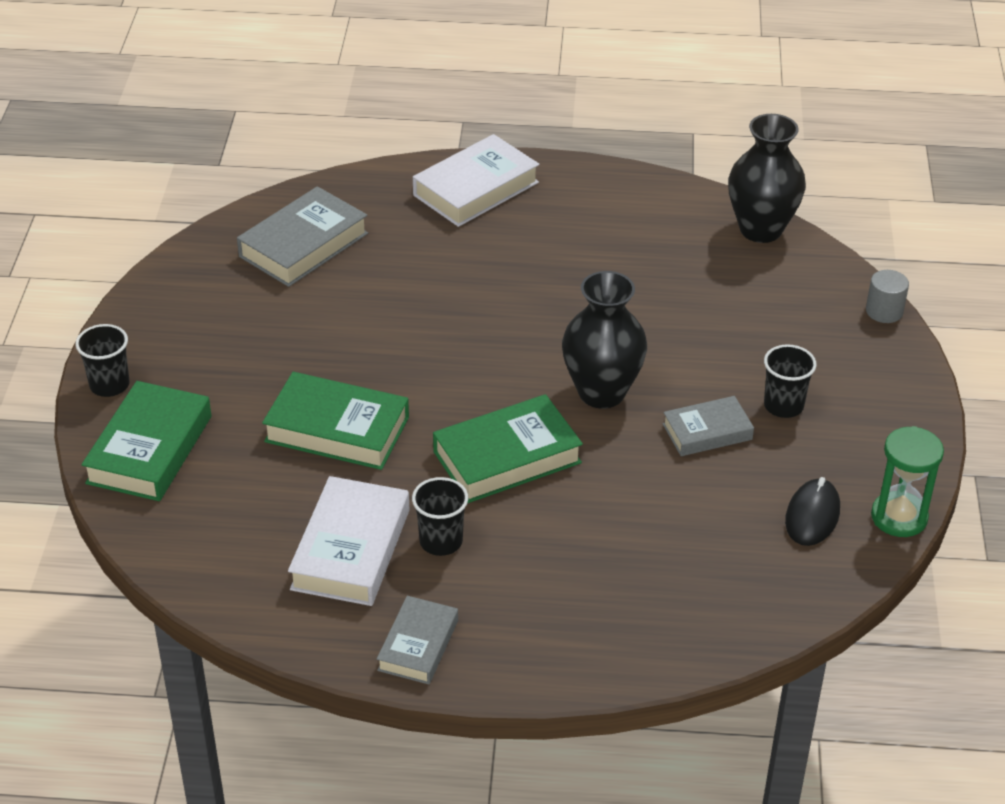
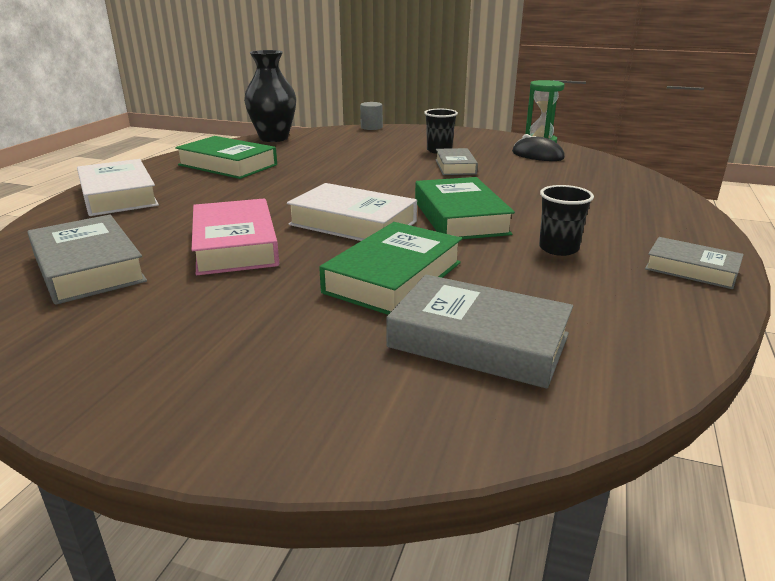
camera: 75 degrees left, 15 degrees down
(109, 385) = (206, 429): black cup -> none
(149, 449) = (370, 401): green book -> green book (227, 165)
(238, 495) = (478, 340): none -> grey book
(350, 549) = (569, 286): white book -> white book (353, 223)
(375, 312) = (235, 245): none -> pink book
(601, 392) = (401, 185): black vase -> none

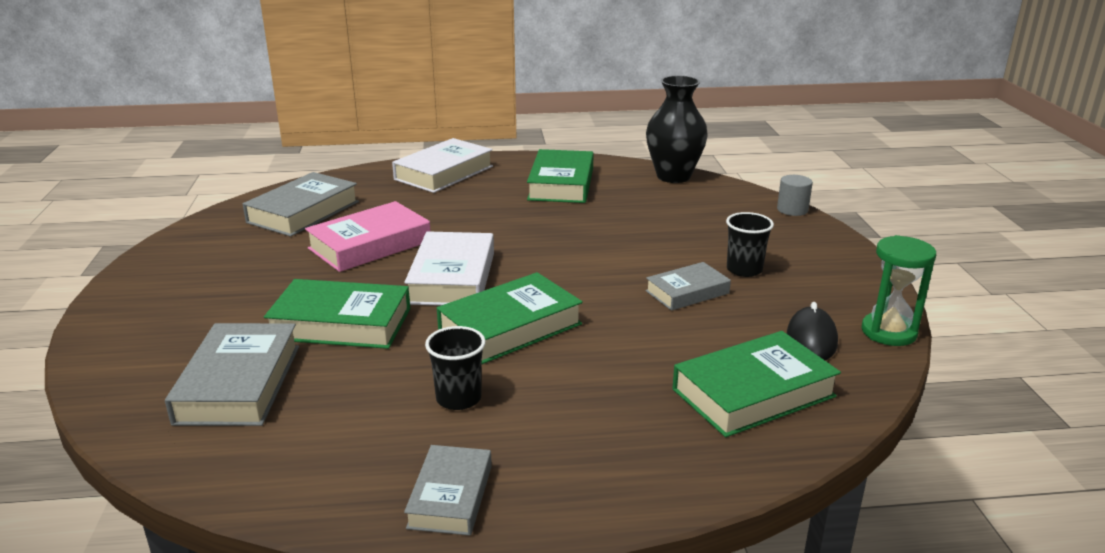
camera: 65 degrees right, 0 degrees up
(589, 176) = (753, 393): none -> green book

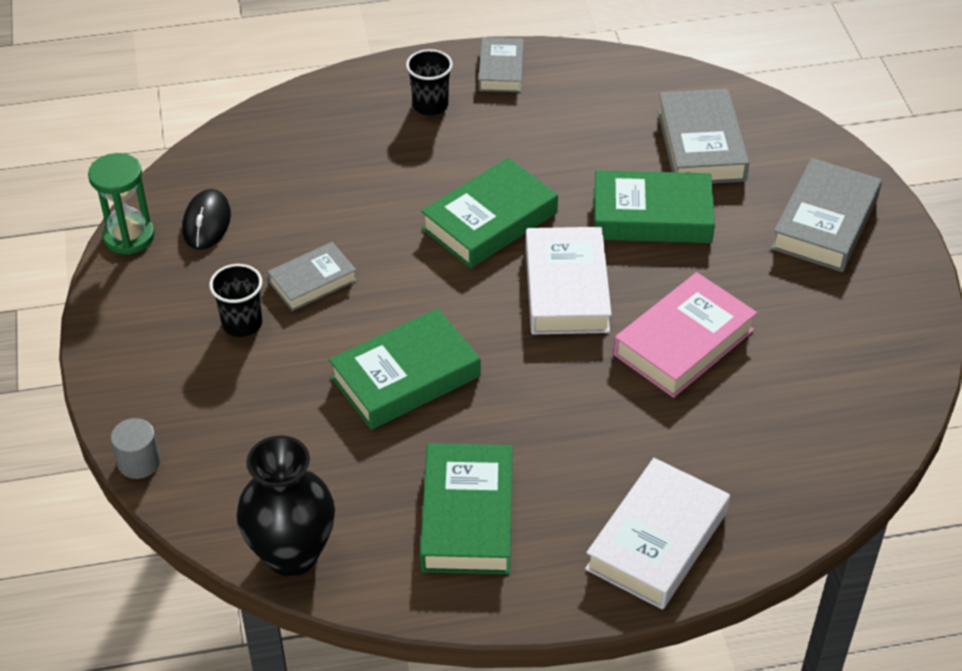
camera: 175 degrees right, 20 degrees up
(303, 212) = (807, 410): grey book -> grey book (824, 223)
(458, 398) = (516, 142): black cup -> black cup (430, 105)
(753, 393) = (277, 161): green book -> green book (405, 377)

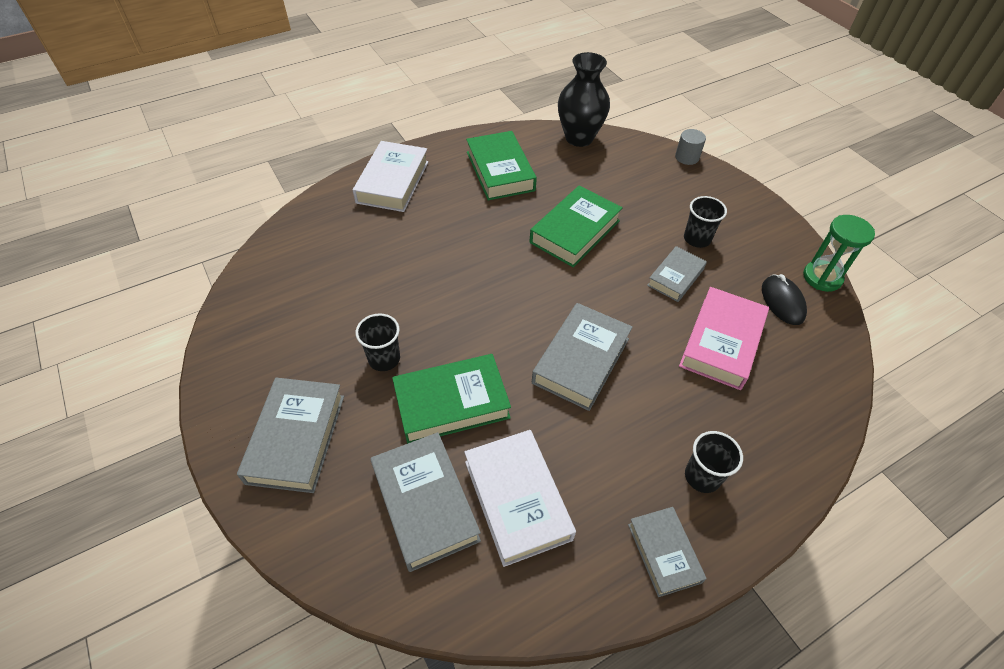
camera: 160 degrees right, 5 degrees up
(489, 221) = (581, 360): green book -> grey book
(566, 288) = (497, 317): white book -> white book (517, 499)
(684, 342) = (401, 297): pink book -> pink book (721, 342)
(719, 276) = (384, 359): none -> black cup

